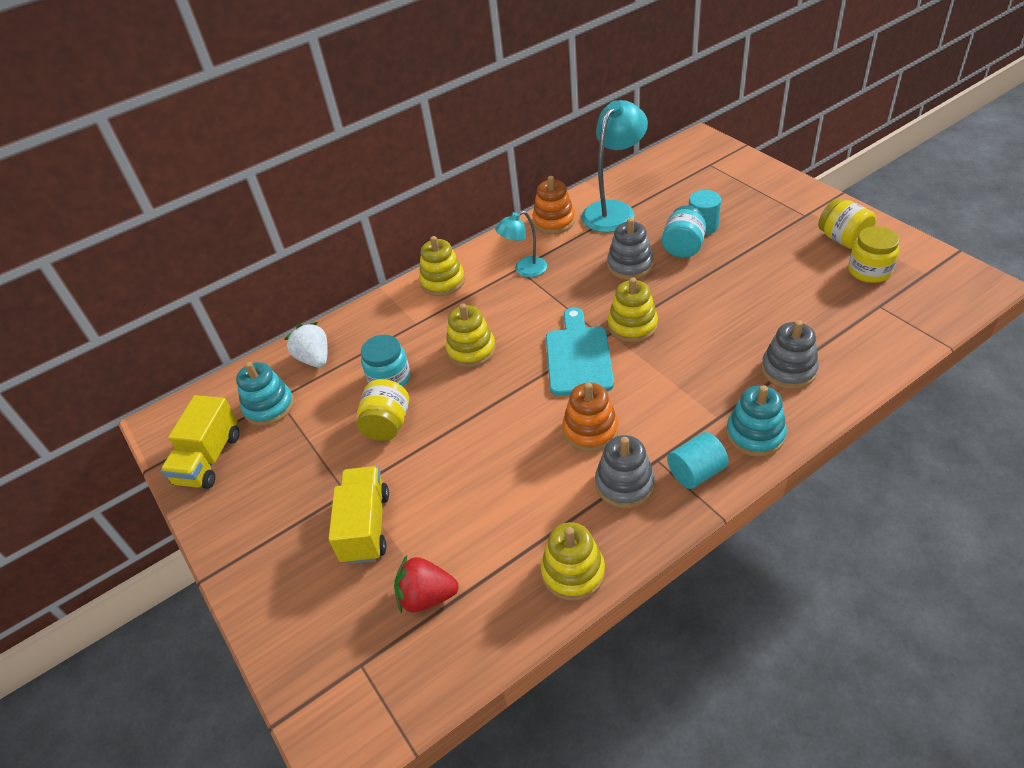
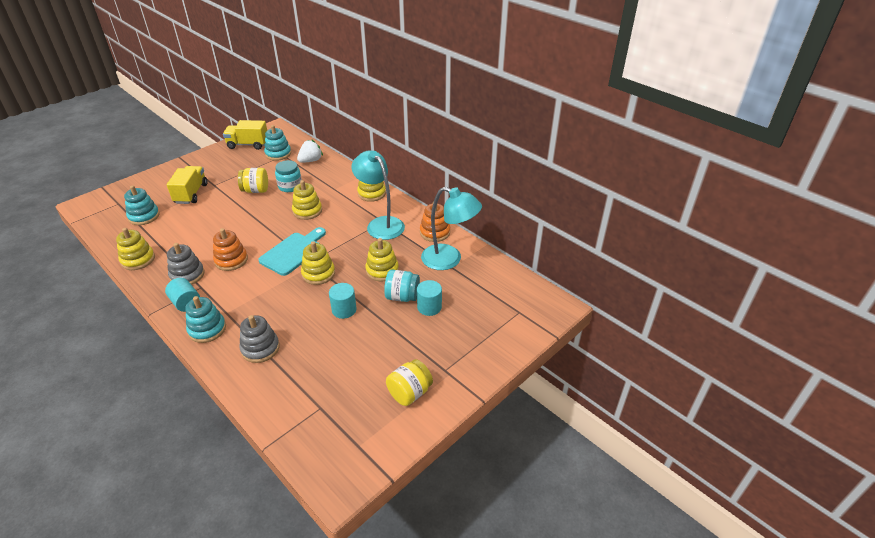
camera: 75 degrees right, 5 degrees down
(365, 527) = (191, 194): yellow truck -> yellow truck turned 75 degrees counterclockwise
(427, 597) = (144, 216): red strawberry -> turquoise stacking toy
(524, 270) = (381, 224): turquoise lamp -> turquoise lamp, size x1.73
(578, 357) = (293, 252): turquoise cutting board -> turquoise cutting board turned 45 degrees counterclockwise
(630, 265) = (382, 270): grey stacking toy -> yellow stacking toy
(709, 296) = (344, 310): none -> turquoise cylinder
(869, 271) = (365, 406): yellow jar -> none

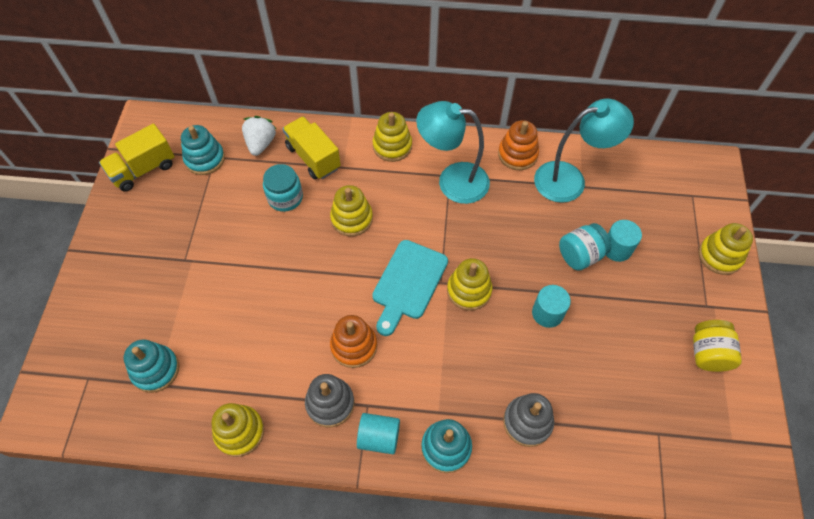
camera: 40 degrees left, 20 degrees up
(191, 194) = (171, 293): yellow truck -> yellow truck (313, 157)
(255, 190) = (250, 232): yellow jar -> none
(293, 252) = (408, 283): turquoise cutting board -> turquoise cutting board turned 150 degrees counterclockwise
(382, 270) = (525, 238): yellow stacking toy -> yellow stacking toy (720, 256)

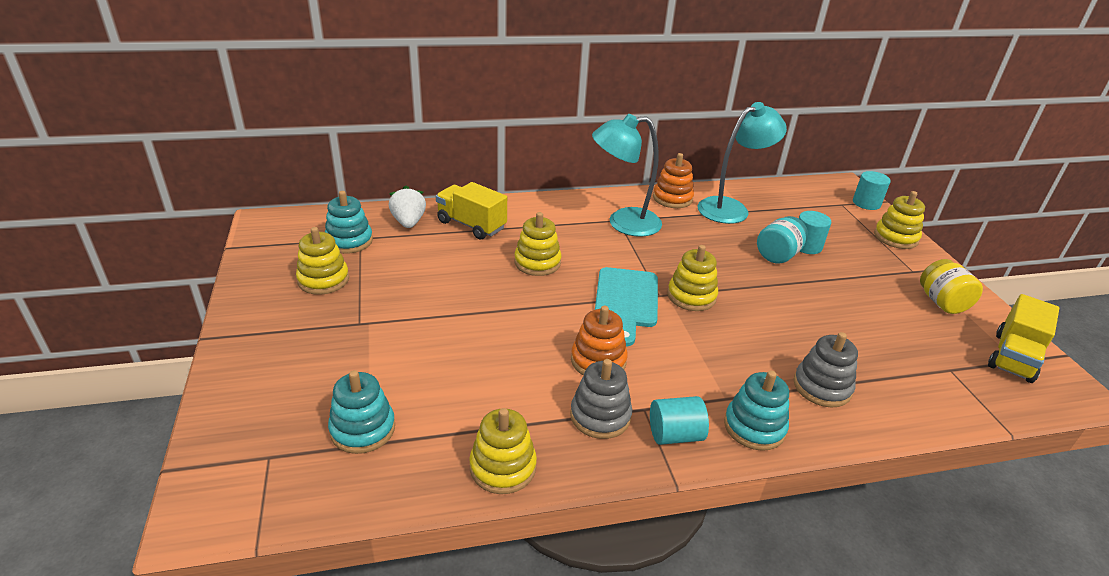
camera: 20 degrees left, 25 degrees down
(143, 169) = (277, 258): yellow truck -> yellow truck (1013, 357)
(285, 197) = (456, 257): turquoise jar -> none
(392, 146) = (549, 207): yellow stacking toy -> yellow stacking toy (323, 280)
(547, 313) = (778, 300): turquoise cylinder -> turquoise cylinder (866, 203)

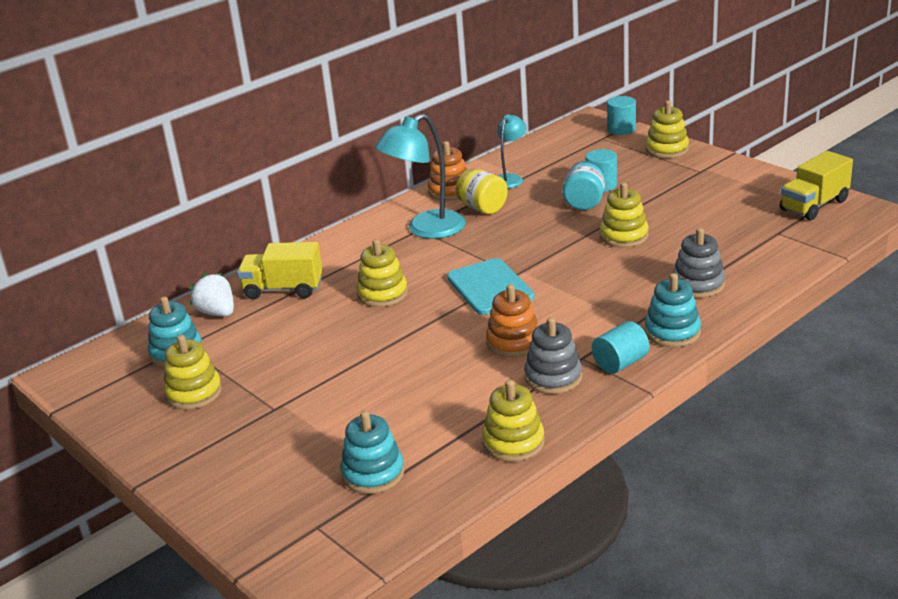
camera: 25 degrees left, 5 degrees down
(691, 296) = (543, 264): yellow stacking toy -> yellow stacking toy (624, 236)
(731, 208) = (510, 179): turquoise lamp -> turquoise lamp, size x0.58
(942, 302) = (738, 187): yellow jar -> yellow jar (482, 208)
(1013, 357) = (814, 205): yellow truck -> yellow truck turned 45 degrees clockwise

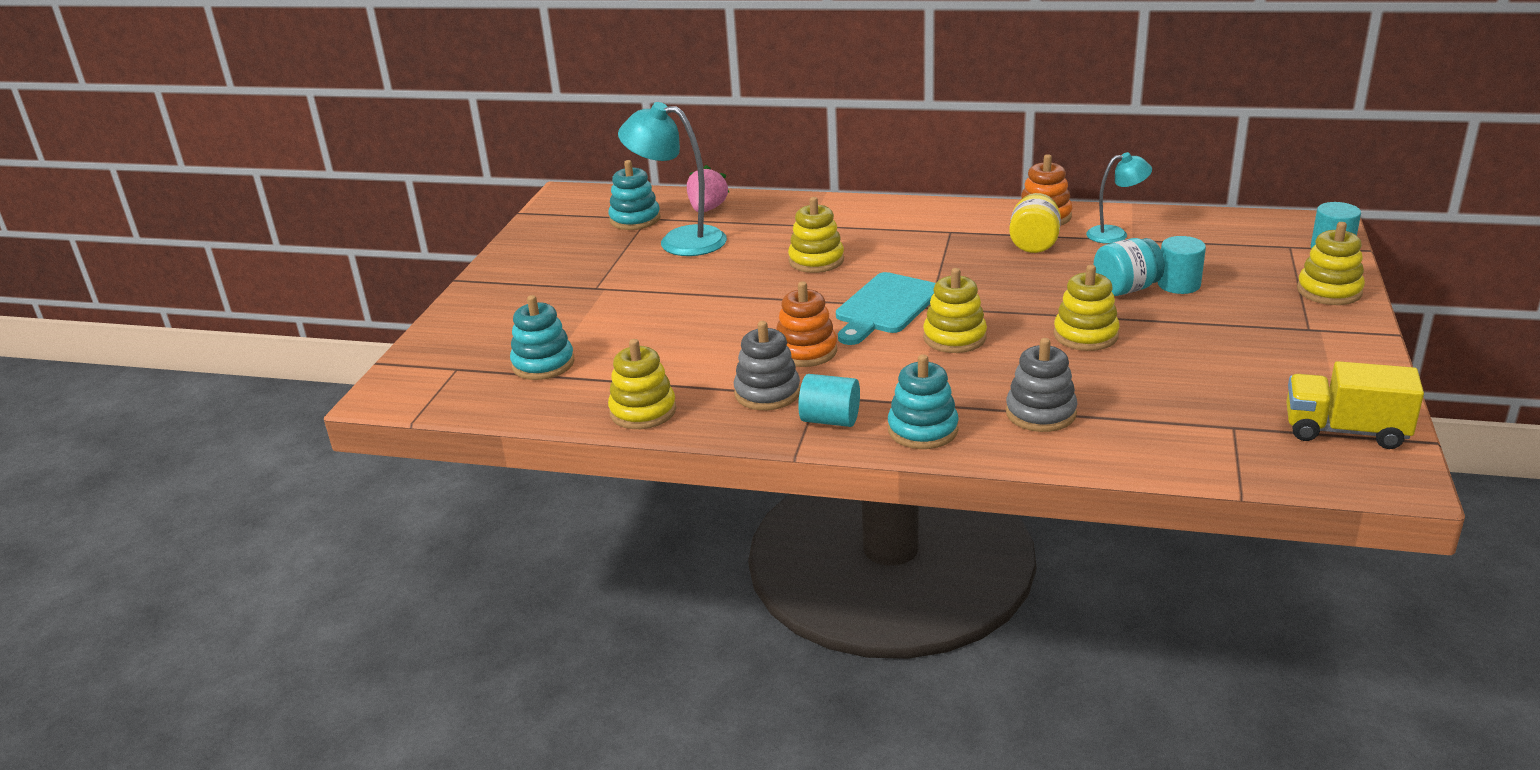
camera: 55 degrees right, 0 degrees up
(194, 393) = (587, 249): yellow stacking toy -> yellow stacking toy (954, 338)
(217, 313) = (707, 209): white strawberry -> pink strawberry
(283, 289) = (772, 218): yellow truck -> none
(426, 230) = (954, 235): turquoise lamp -> turquoise lamp (679, 241)

